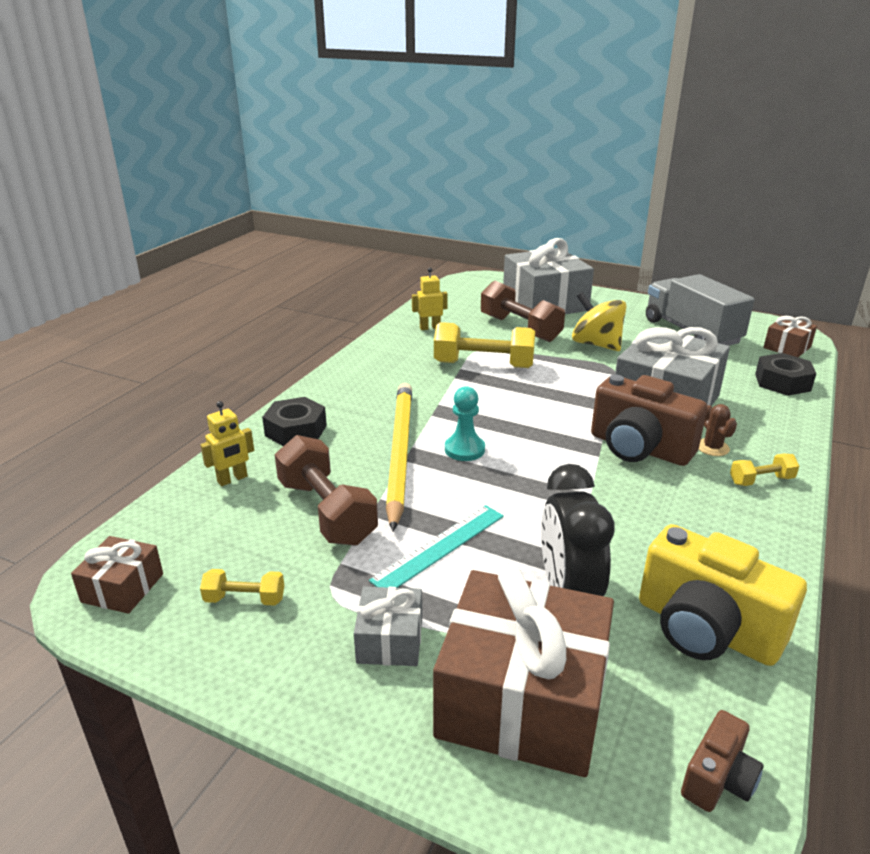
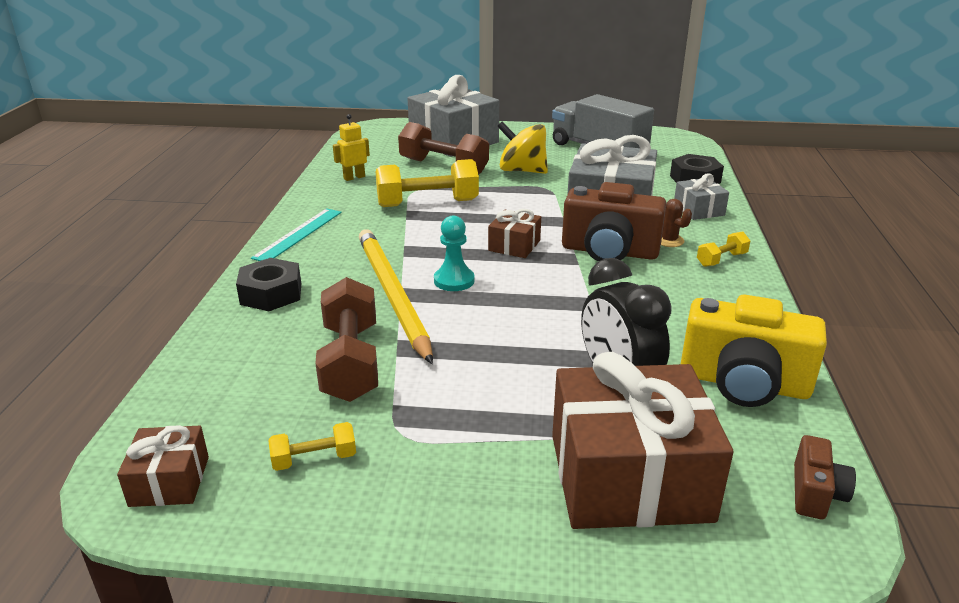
camera: 20 degrees left, 0 degrees up
(232, 479) = (230, 352): yellow robot -> none
(326, 512) = (351, 362): brown dumbbell -> brown dumbbell turned 45 degrees clockwise
(390, 640) = (482, 459): grey gift -> grey gift (698, 210)
(440, 547) = (481, 369): turquoise ruler -> turquoise ruler (298, 234)
(787, 347) = (683, 151): brown gift -> brown gift (514, 245)

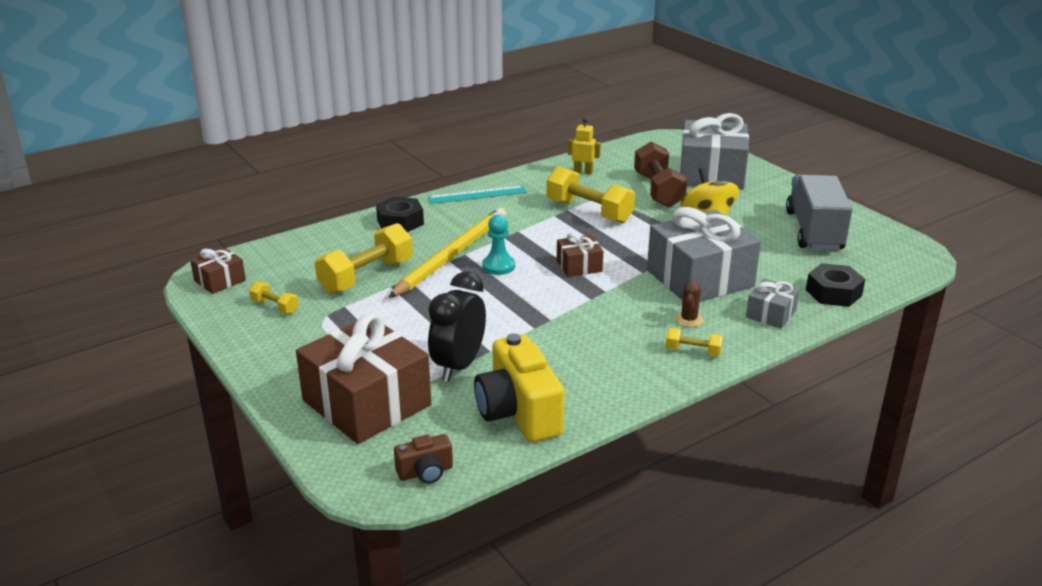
camera: 50 degrees right, 0 degrees up
(351, 362) = (366, 276): brown dumbbell -> yellow dumbbell
(609, 251) = (629, 303): brown camera -> none

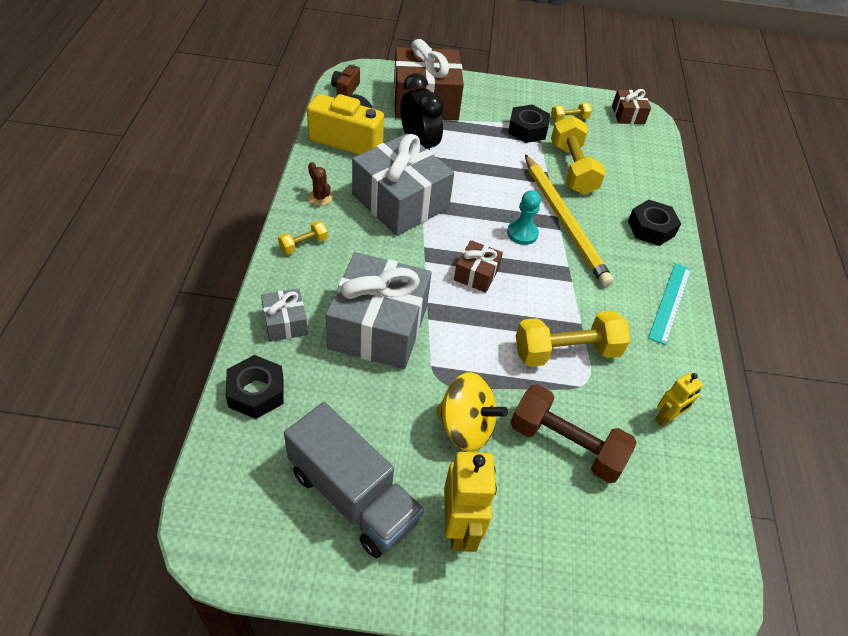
camera: 125 degrees right, 20 degrees up
(331, 321) = (527, 129): none -> black nut
(689, 319) = (337, 273): brown cactus -> brown cactus (320, 197)
(711, 174) = (567, 538): grey gift -> grey gift (400, 201)
(764, 199) = (460, 527): none -> yellow robot

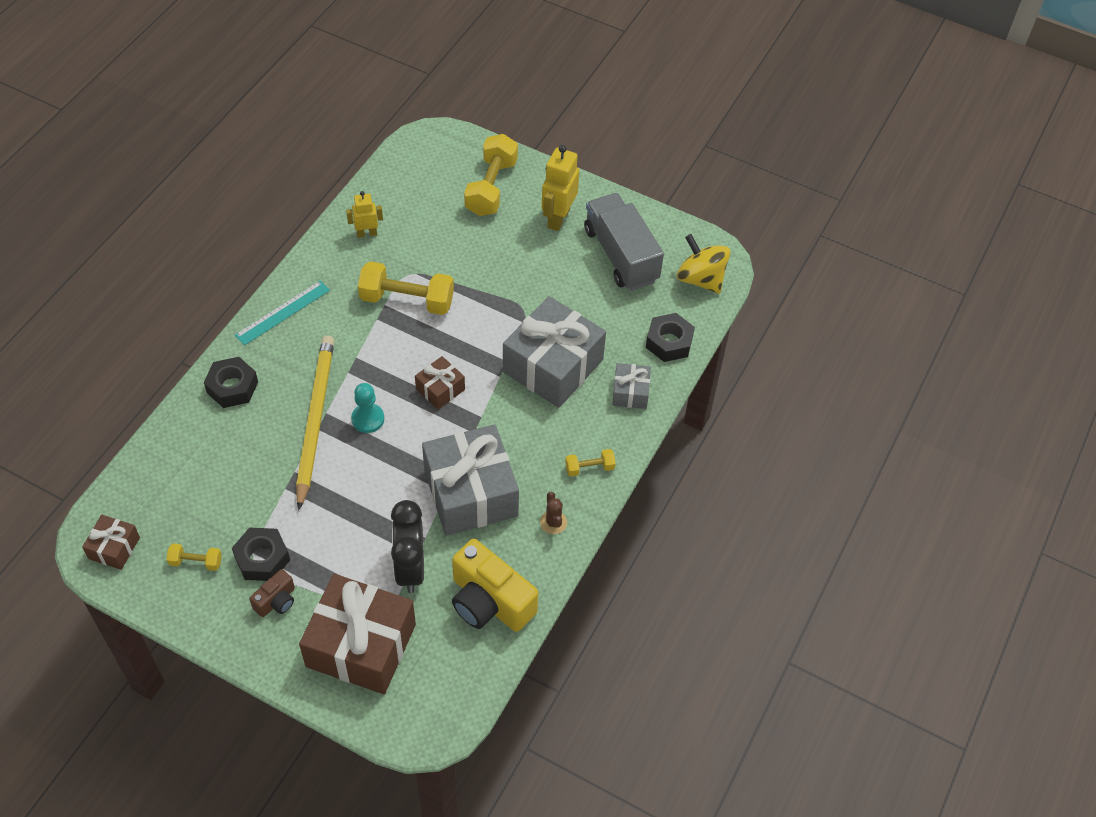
camera: 155 degrees left, 5 degrees up
(345, 89) = (455, 699): brown camera -> brown camera (276, 601)
(466, 427) = (521, 272): yellow spinning top -> yellow spinning top (700, 279)
(566, 445) = (455, 240): brown dumbbell -> none
(572, 169) = (253, 484): yellow dumbbell -> yellow dumbbell (491, 187)

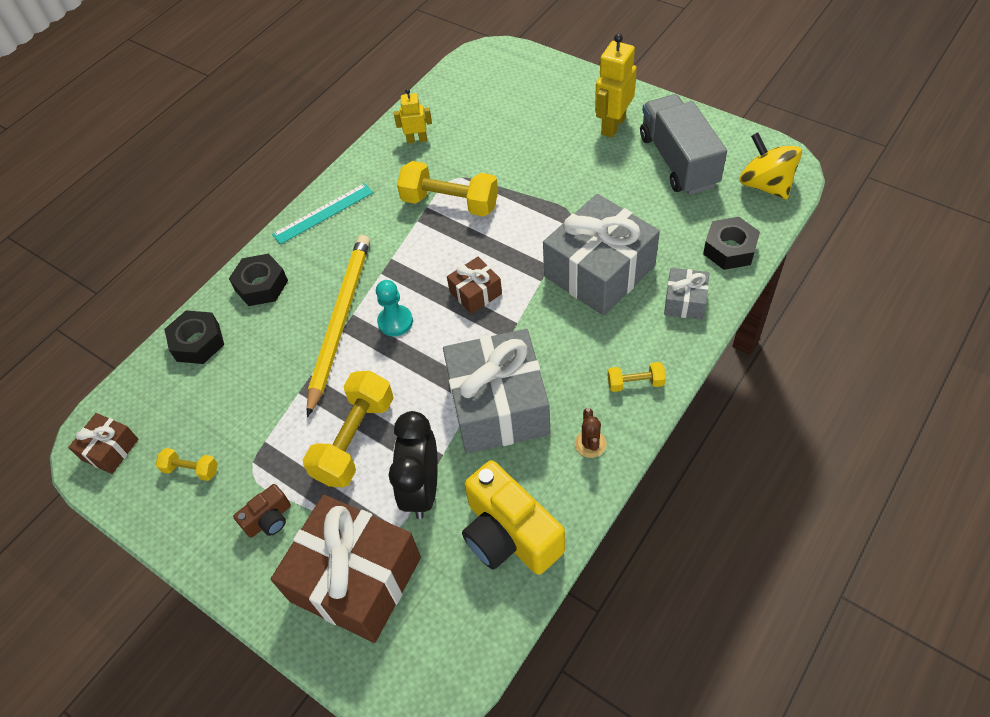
camera: 15 degrees right, 0 degrees up
(262, 558) = (261, 469): black nut -> black nut (198, 342)
(491, 187) = (546, 97): yellow dumbbell -> yellow dumbbell (355, 439)

